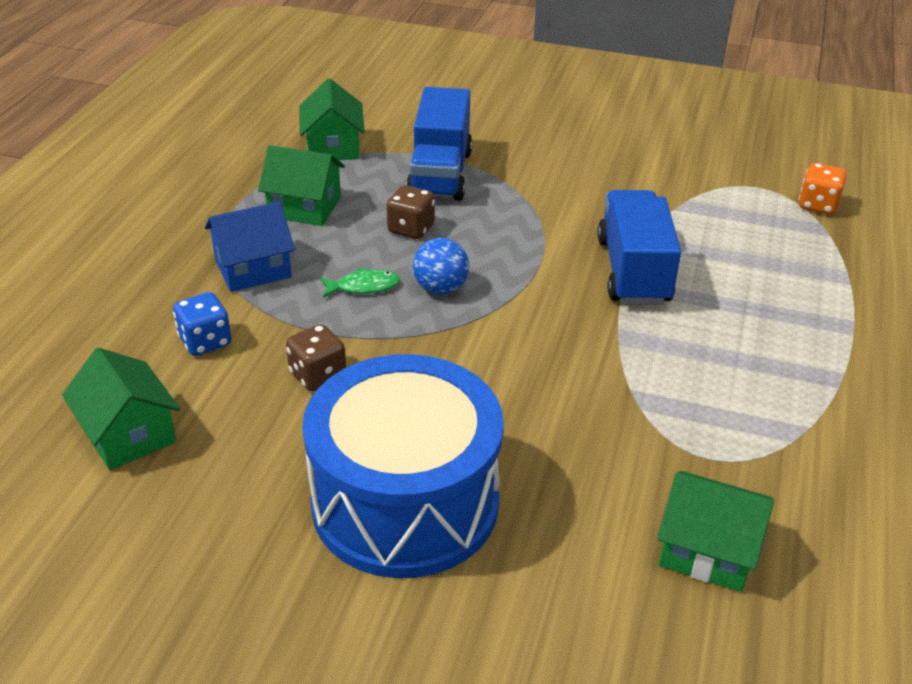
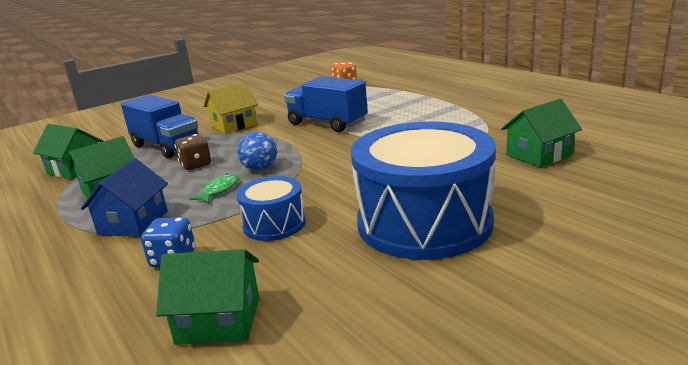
camera: 50 degrees left, 15 degrees down
(318, 375) = (274, 224): brown dice -> blue drum
(550, 189) = (234, 125): none -> yellow house

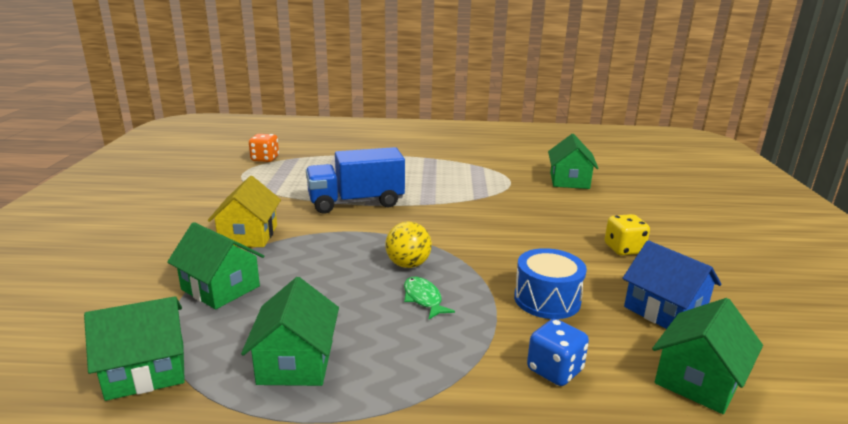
camera: 55 degrees left, 0 degrees up
(133, 223) = (426, 370): blue house -> blue house (664, 310)
(166, 146) = (220, 288): blue truck -> green house
(195, 165) = (325, 289): brown dice -> none
(260, 169) = (408, 264): blue ball -> yellow ball
(424, 222) = (623, 249): blue drum -> yellow dice

